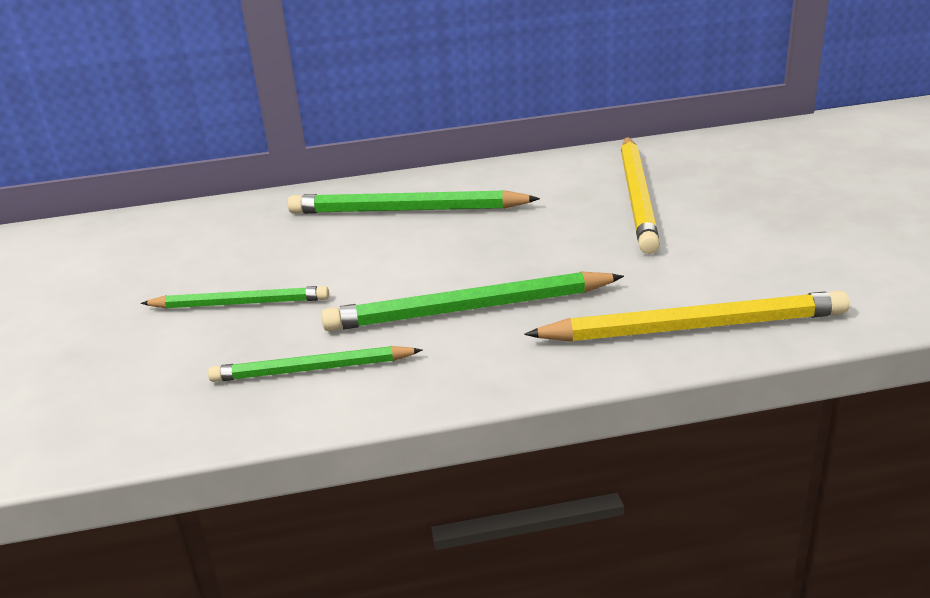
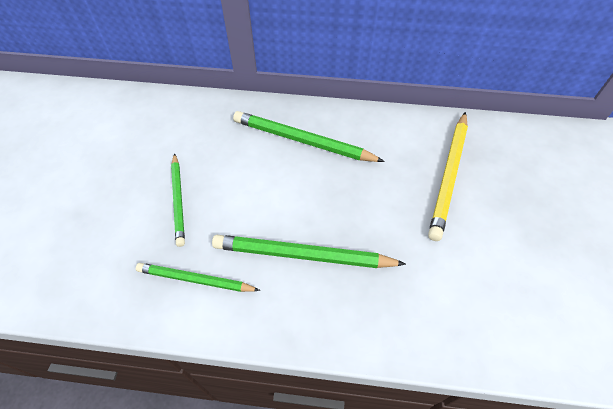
camera: 15 degrees right, 25 degrees up
(240, 303) = (178, 200): green pencil -> green pencil turned 60 degrees clockwise
(693, 327) = (432, 327): yellow pencil -> none

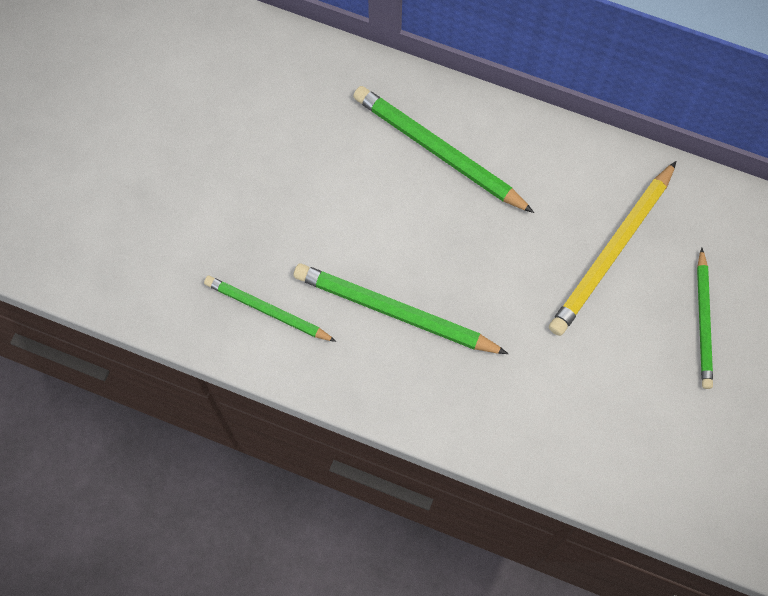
camera: 15 degrees right, 15 degrees up
(178, 200) = (262, 203): green pencil -> green pencil (703, 321)

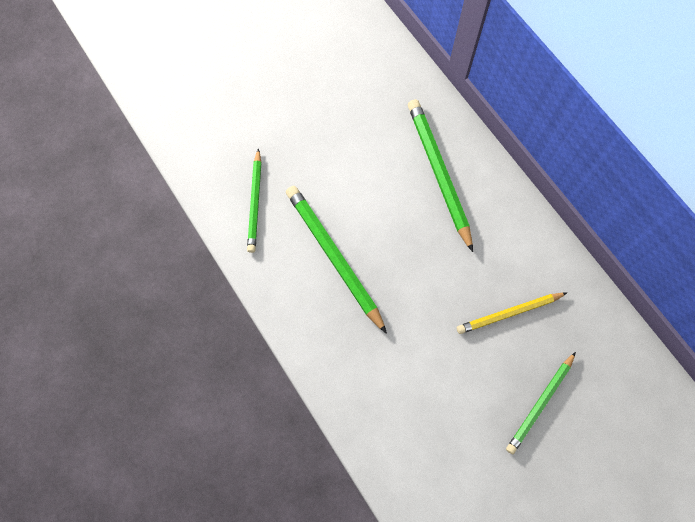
camera: 35 degrees right, 0 degrees up
(267, 310) = (255, 203): green pencil -> green pencil turned 150 degrees counterclockwise
(612, 252) = (509, 313): yellow pencil -> yellow pencil, size x0.64

